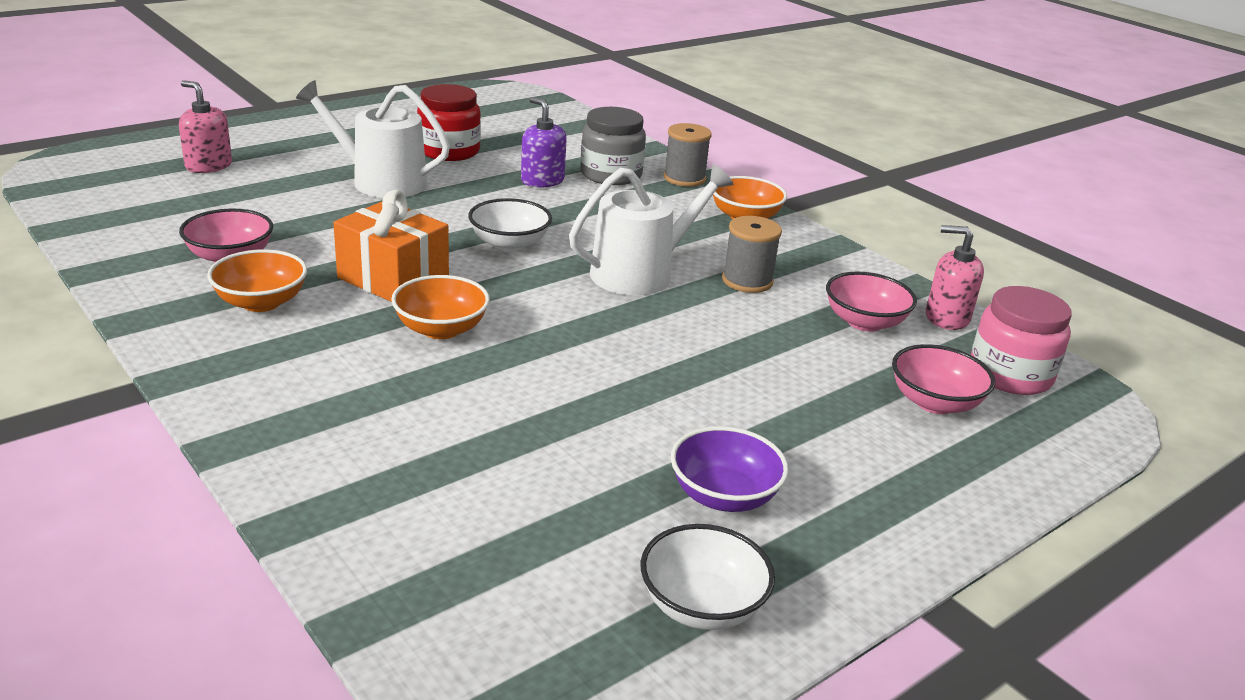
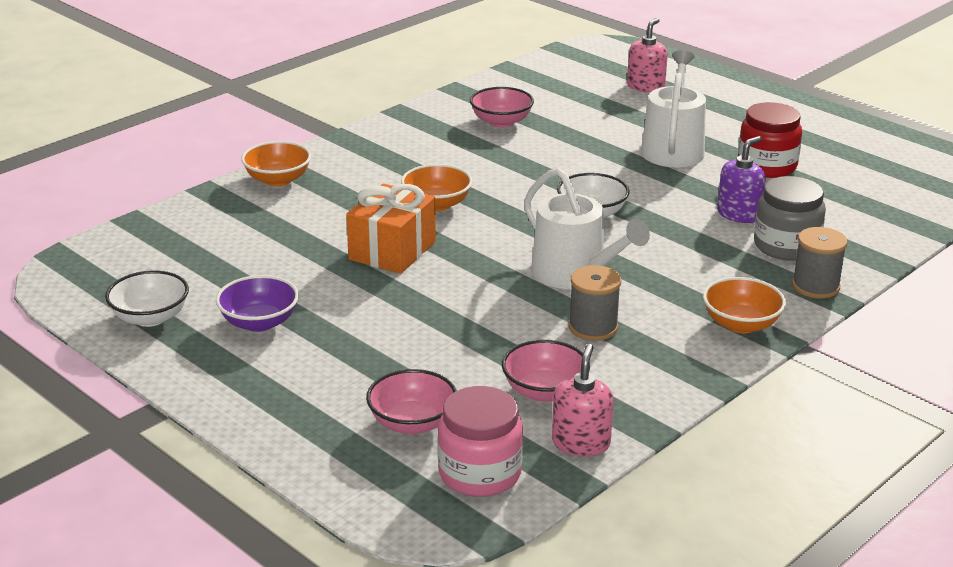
camera: 85 degrees right, 0 degrees up
(261, 302) = (444, 142): orange bowl -> orange bowl (278, 180)
(393, 279) = (502, 178): orange gift -> orange gift (392, 250)

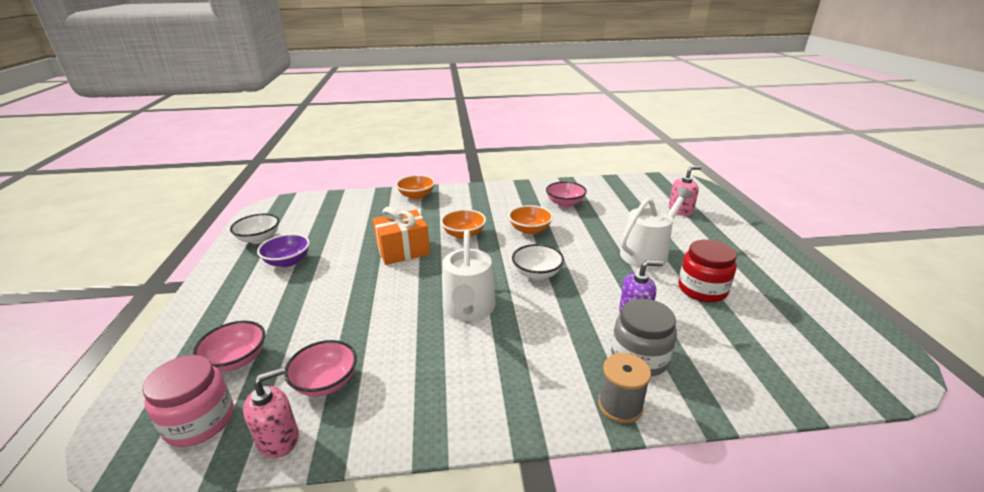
camera: 40 degrees right, 0 degrees up
(593, 327) = (422, 351): grey spool -> none
(741, 324) = (518, 406): orange bowl -> orange bowl (530, 230)

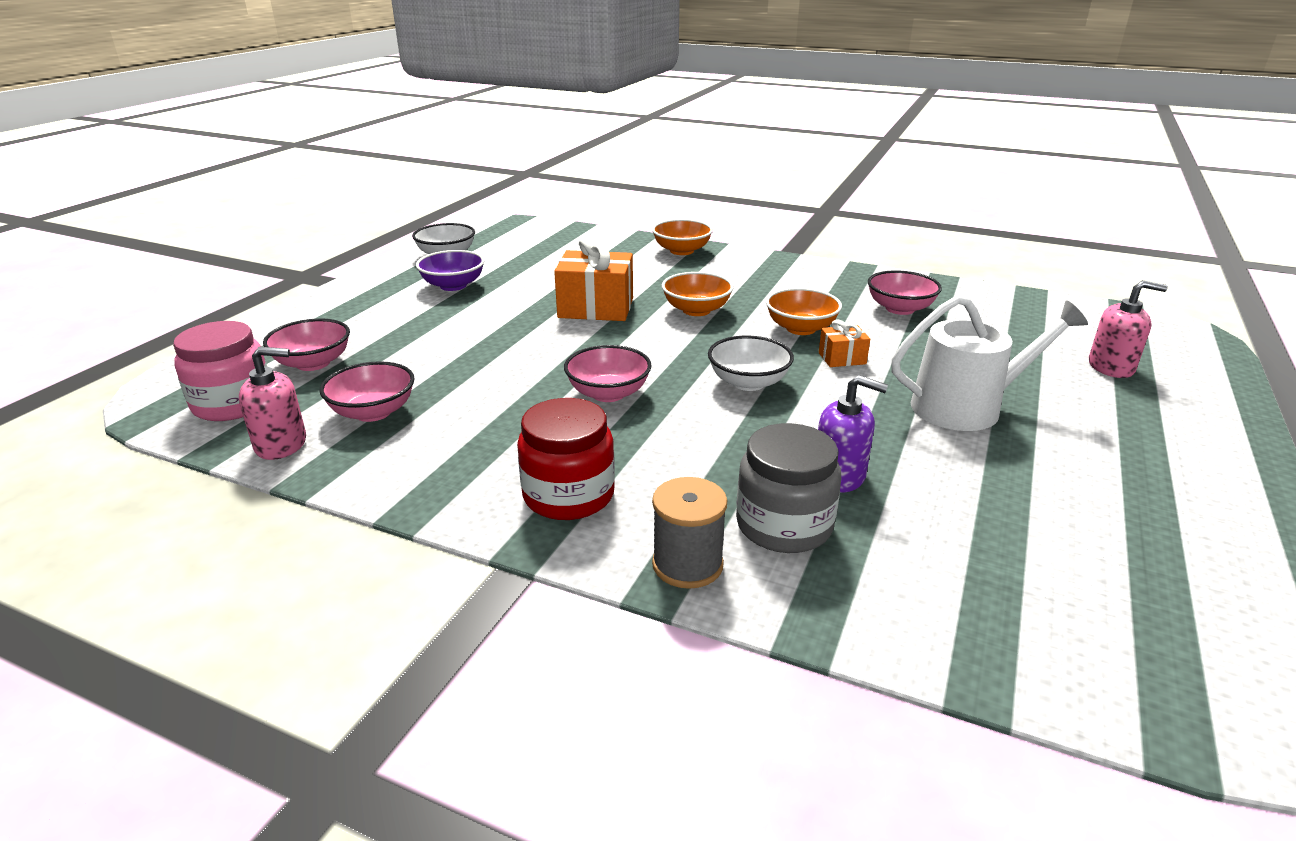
camera: 30 degrees right, 0 degrees up
(468, 308) = (608, 393): white watering can -> pink bowl
(567, 242) = (842, 358): none -> orange gift
(702, 289) = (1006, 481): red jar -> red jar (568, 495)

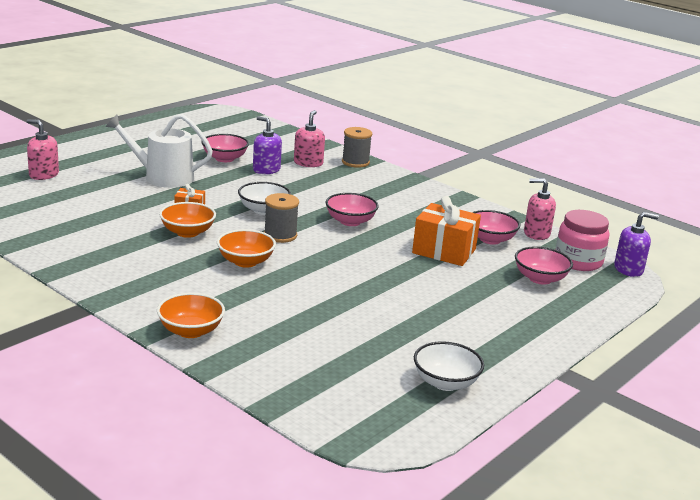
camera: 165 degrees left, 5 degrees down
(151, 407) = (628, 269): none -> purple soap dispenser
(453, 285) = (440, 333): purple bowl -> none
(568, 495) = (392, 187): red jar -> none
(596, 308) = (323, 281): orange gift -> orange gift (444, 251)
(688, 349) = (280, 235): none -> grey spool
(784, 525) = (308, 163): grey jar -> pink soap dispenser
(900, 309) = (93, 230): pink bowl -> pink bowl (224, 158)

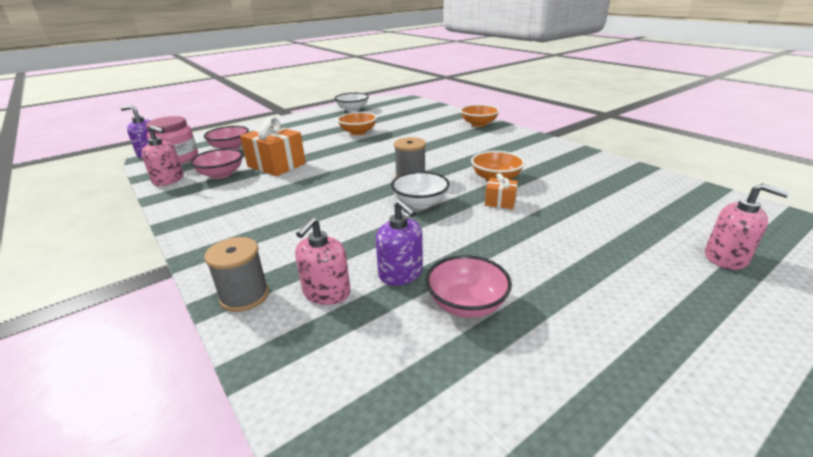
camera: 165 degrees left, 5 degrees up
(163, 177) = (552, 255): white watering can -> none
(245, 262) = (444, 157): orange bowl -> orange bowl (358, 132)
(350, 221) = (335, 190): pink bowl -> none

